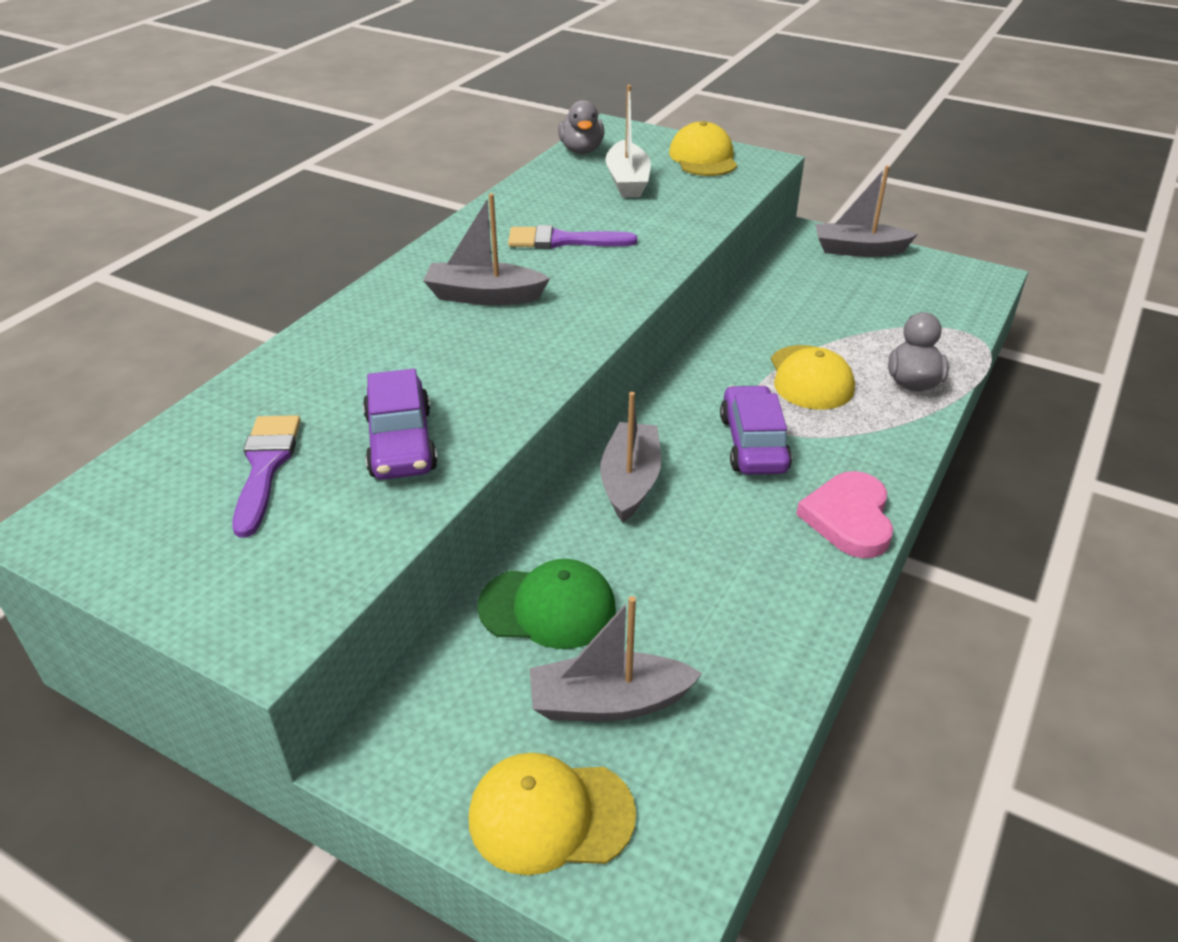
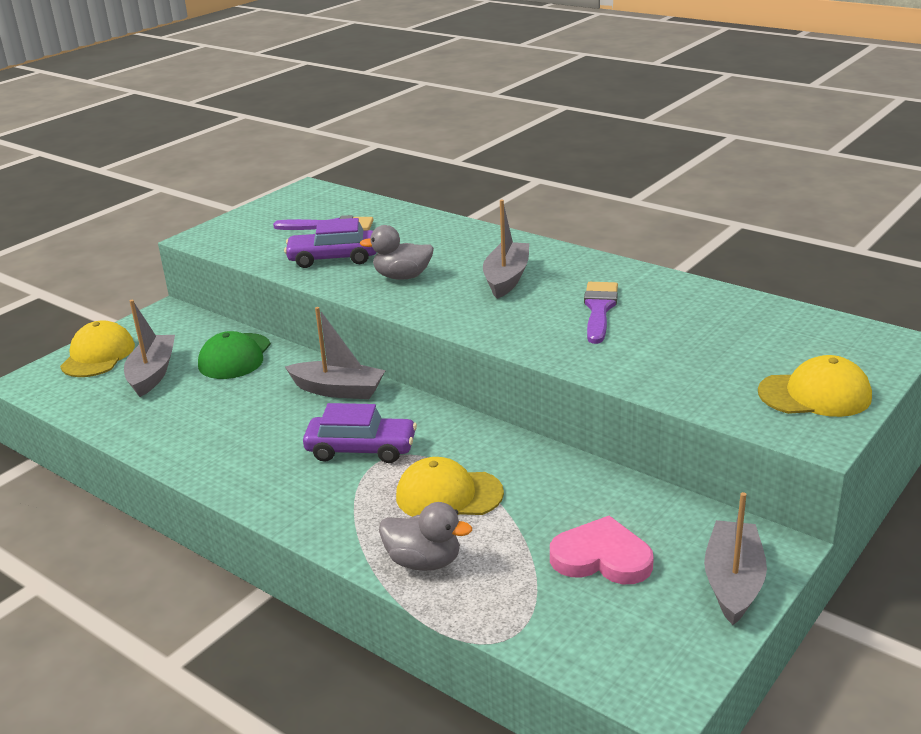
camera: 100 degrees right, 10 degrees down
(581, 150) = (818, 322): grey duck -> grey duck (402, 277)
(627, 181) = (737, 345): white boat -> none
(849, 518) = (249, 484): pink heart -> pink heart (601, 557)

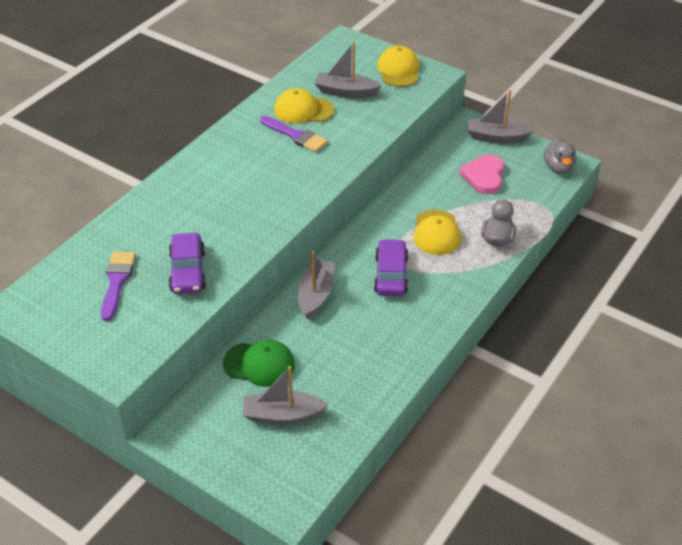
camera: 95 degrees left, 15 degrees up
(98, 355) = (246, 465): yellow cap -> yellow cap (303, 110)
(402, 277) = (231, 228): grey duck -> grey duck (558, 167)
(506, 278) = (243, 176): grey boat -> grey boat (345, 92)
(599, 309) = (296, 136): purple brush -> purple brush turned 150 degrees counterclockwise

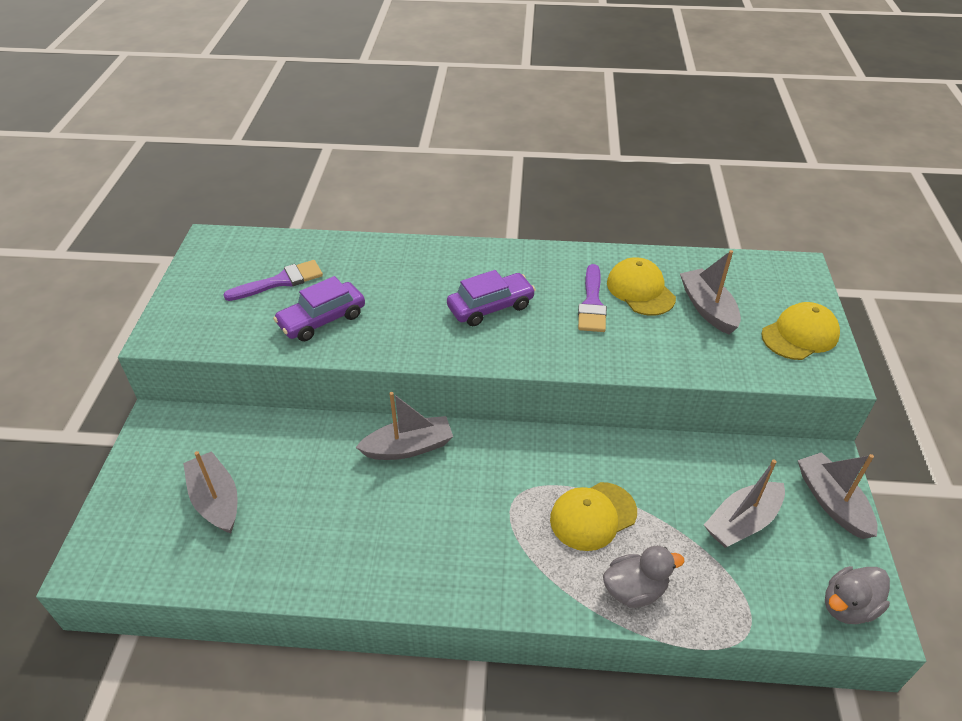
camera: 60 degrees right, 0 degrees up
(259, 364) = (279, 447): green cap -> none
(391, 275) = (486, 502): purple car -> purple car (490, 307)
(484, 176) = (742, 522): pink heart -> grey boat

